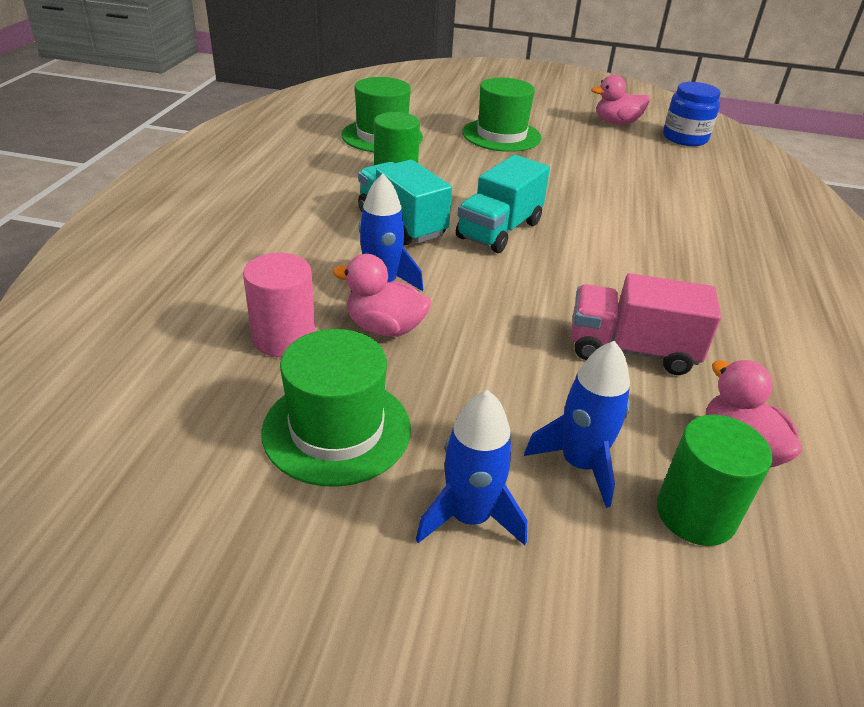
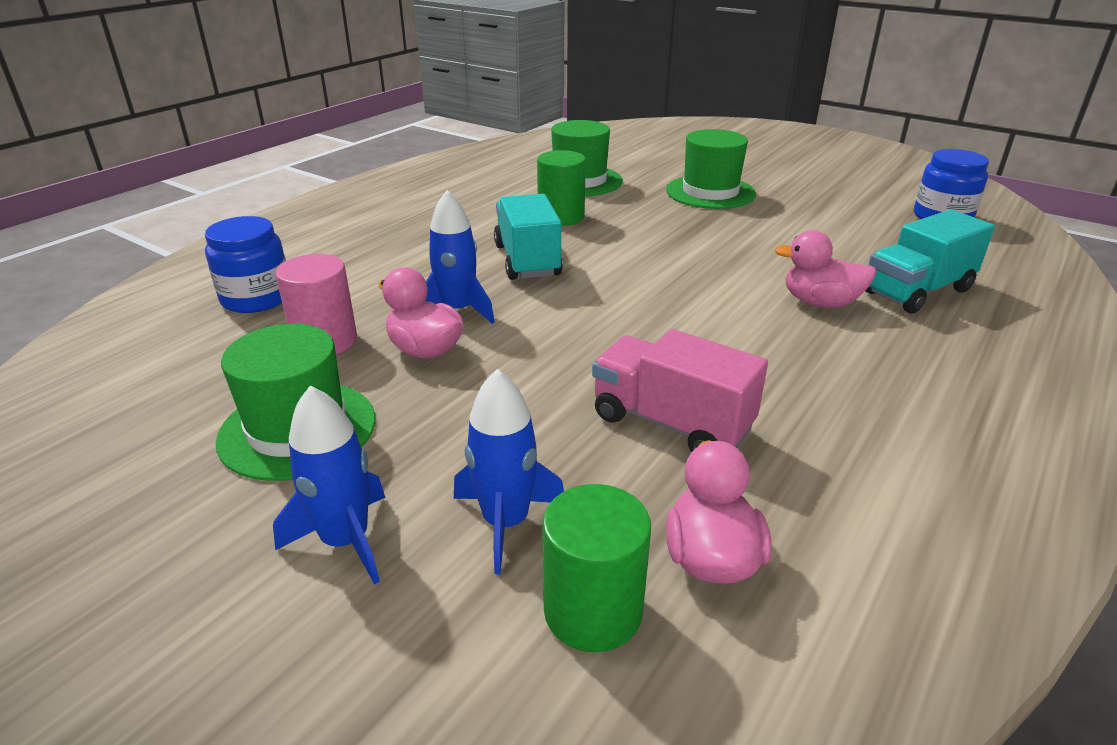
camera: 25 degrees right, 5 degrees down
(171, 306) = (256, 298): none -> blue jar
(499, 230) = (625, 280): turquoise truck -> turquoise truck (917, 291)
(616, 123) = (863, 193): pink duck -> pink duck (820, 303)

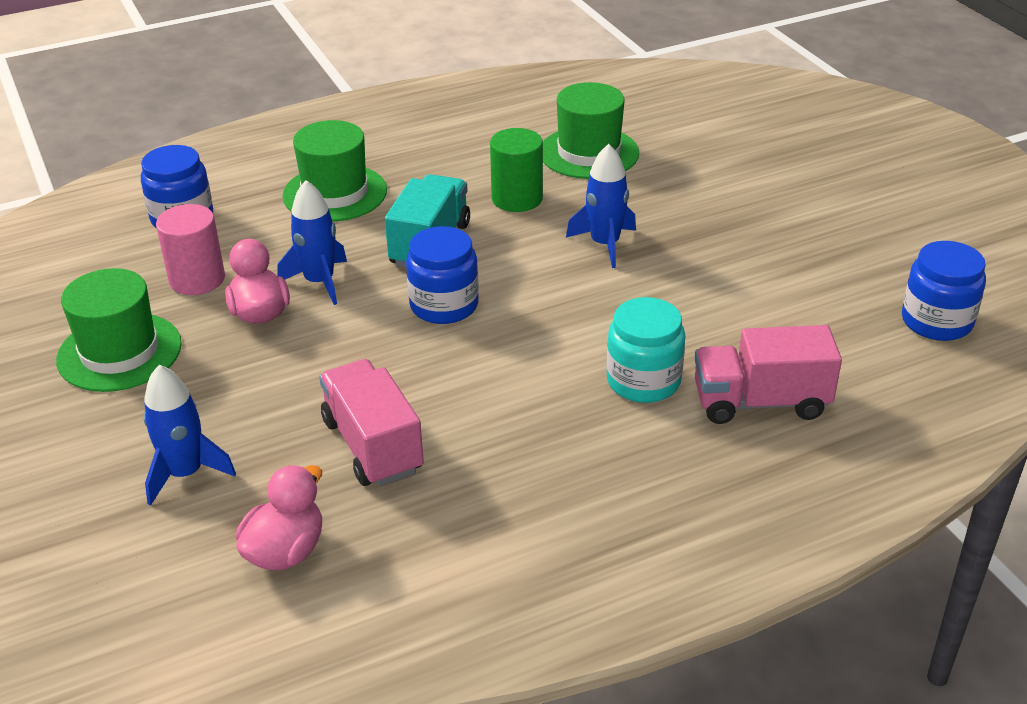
camera: 30 degrees right, 5 degrees up
(345, 540) = (84, 446): blue rocket -> blue rocket (605, 244)
(593, 297) = (444, 305): none -> blue jar
(593, 611) = (180, 551): green cylinder -> none
(710, 192) = (711, 208): green hat -> green hat (335, 193)
(820, 303) = (643, 381): pink duck -> turquoise jar
(917, 291) = (760, 402): turquoise truck -> pink truck

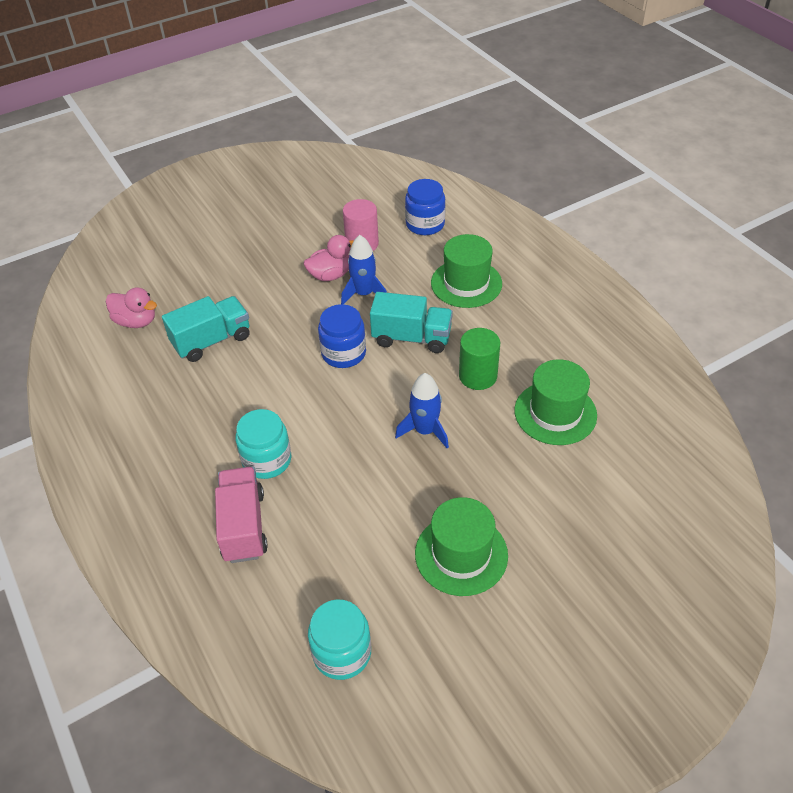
camera: 85 degrees right, 10 degrees up
(119, 352) = (293, 231): green hat -> green hat (461, 554)
(185, 473) = (195, 275): blue rocket -> none
(373, 445) = (212, 341): pink truck -> turquoise truck
(936, 321) = (342, 653): blue jar -> turquoise jar

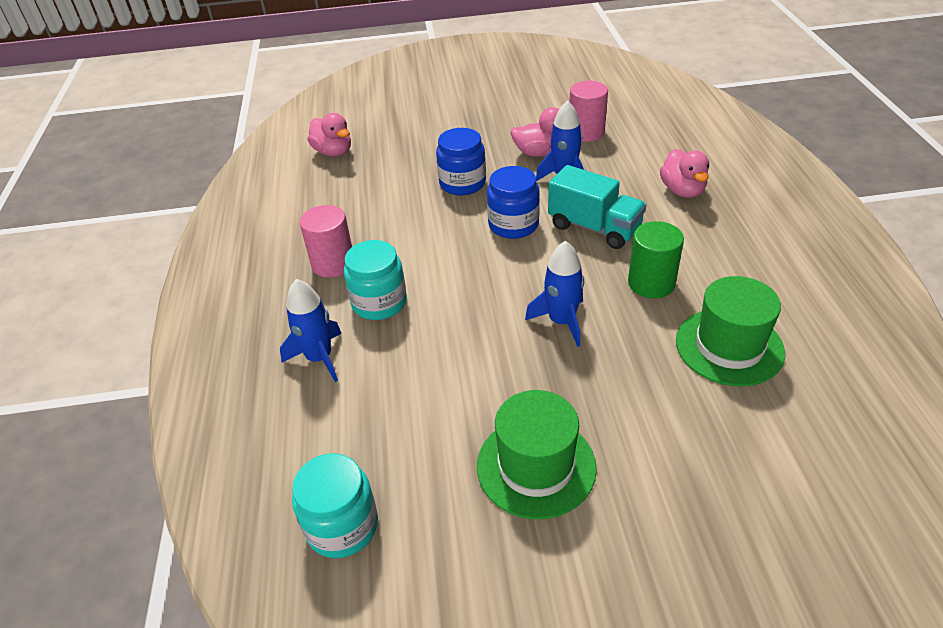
camera: 25 degrees right, 5 degrees down
(204, 436) = (333, 263): none -> pink cylinder
(212, 341) = (391, 183): turquoise truck -> none
(243, 526) = (319, 358): pink truck -> blue rocket
(425, 224) = (663, 128): blue jar -> blue jar (462, 183)
(466, 283) = (682, 190): green hat -> pink duck

